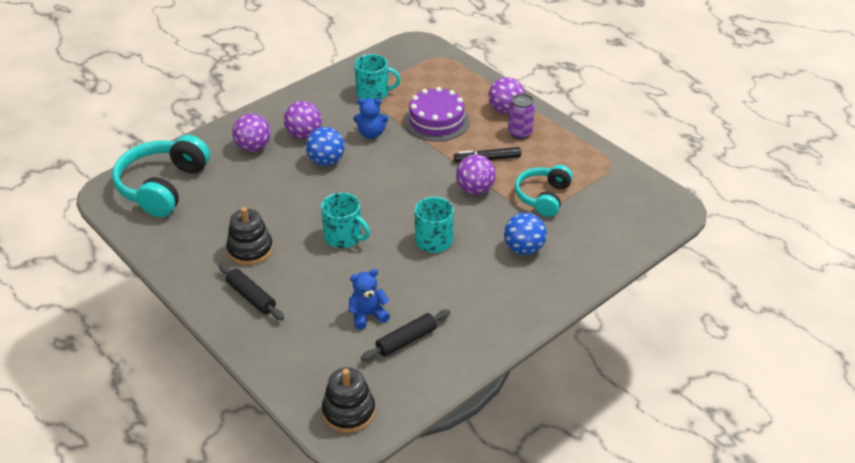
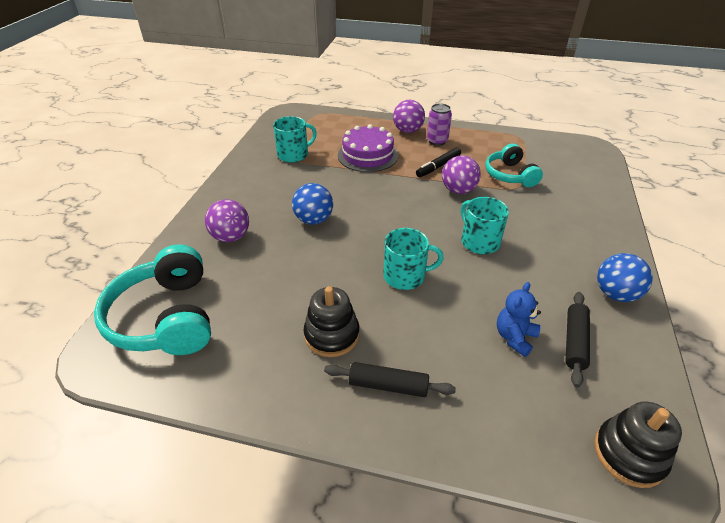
camera: 35 degrees left, 0 degrees up
(304, 134) = (269, 207): purple ball -> none
(371, 134) = (327, 184): blue teddy bear -> none
(523, 249) = (549, 216): blue ball -> blue ball (615, 294)

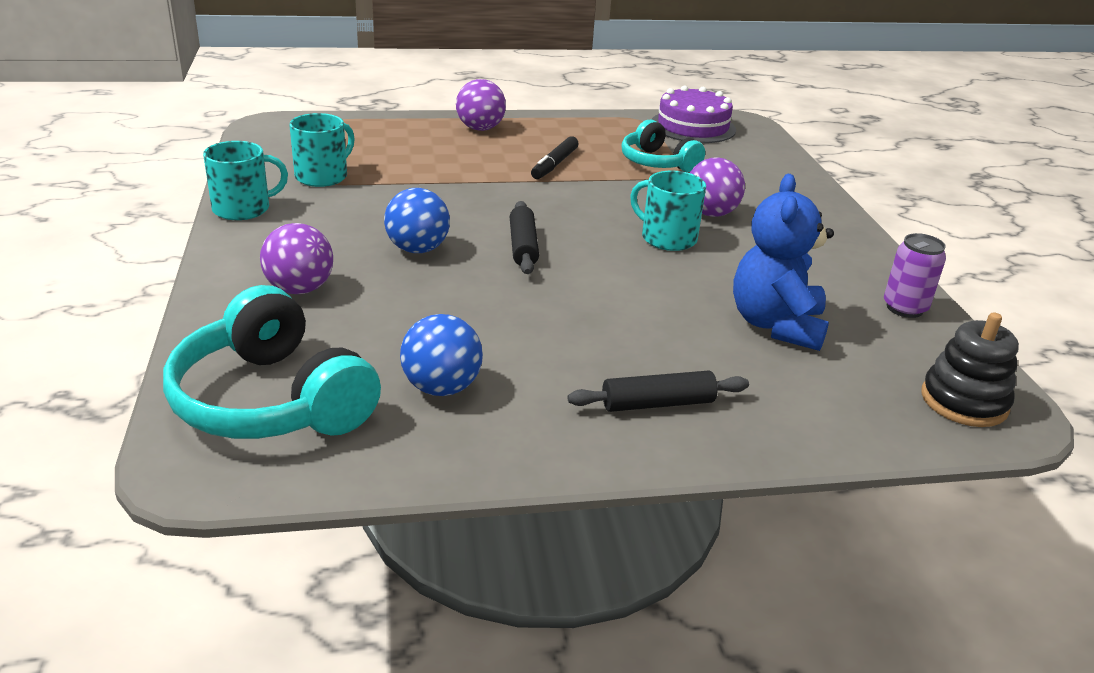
camera: 25 degrees left, 10 degrees down
(332, 335) = (544, 369): black stacking toy -> none
(367, 155) = (442, 164): purple cake -> purple cake (693, 126)
(405, 276) = (597, 290): turquoise mug -> turquoise mug (243, 209)
(437, 141) = (531, 136): purple can -> purple can (904, 308)
(458, 190) = (601, 188): purple ball -> purple ball (710, 213)
(514, 337) = (776, 325): blue teddy bear -> blue teddy bear, size x1.69
(574, 342) = (845, 316): black rolling pin -> black rolling pin (523, 246)
(615, 294) = (860, 263): blue ball -> blue ball (441, 388)

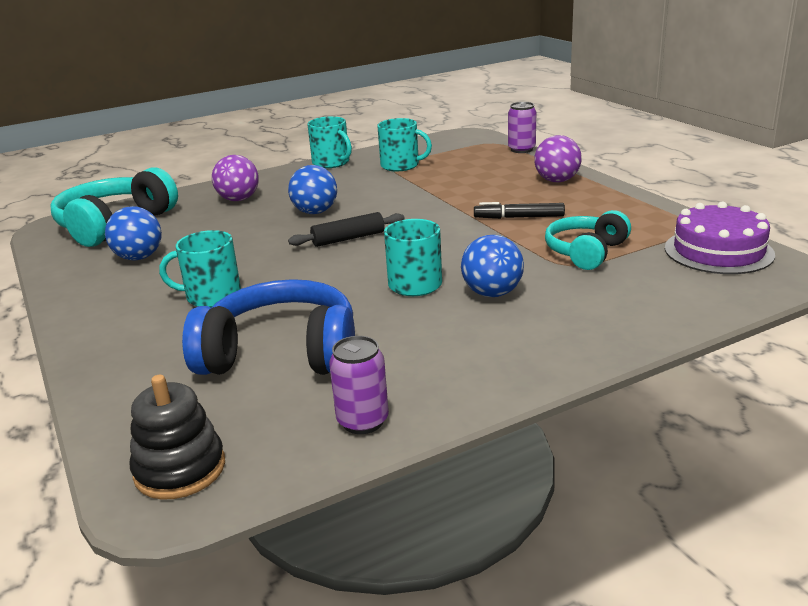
camera: 75 degrees right, 5 degrees down
(366, 117) = (521, 149): none -> purple can
(615, 346) = (212, 296): none -> turquoise mug
(657, 403) = (138, 323): black rolling pin -> none
(710, 213) = (492, 293): purple ball -> blue ball
(776, 325) = (281, 354): blue teddy bear -> blue headphones

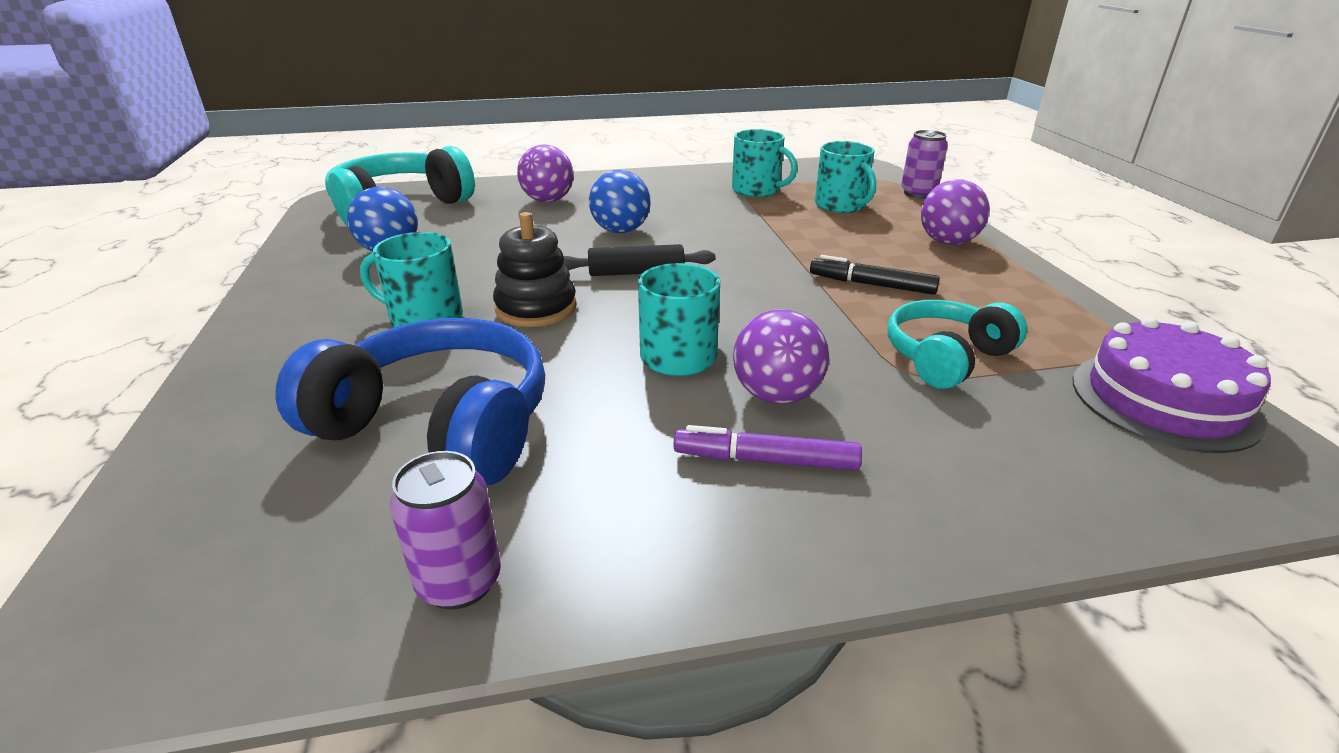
camera: 15 degrees right, 5 degrees up
(180, 469) = (160, 594): black stacking toy -> black stacking toy (536, 308)
(331, 163) = (679, 174): turquoise mug -> turquoise mug (841, 205)
(492, 293) = (776, 395): blue ball -> purple ball
(505, 327) = (765, 460): none -> purple marker

